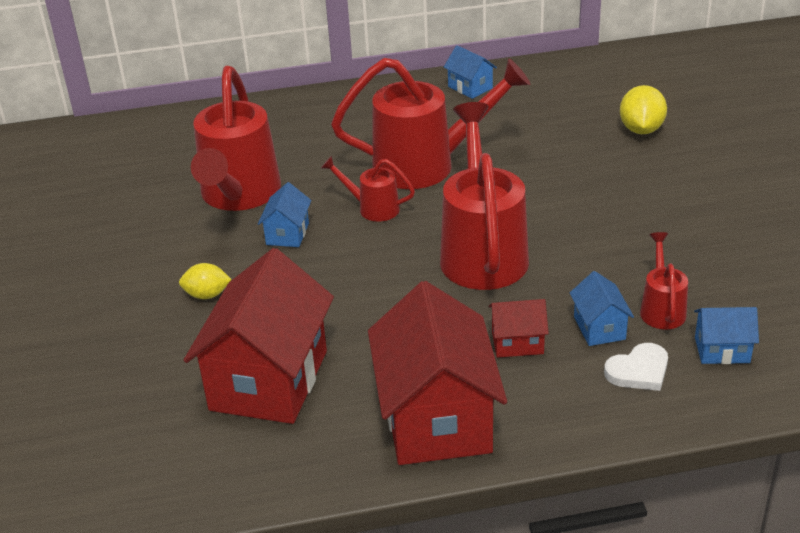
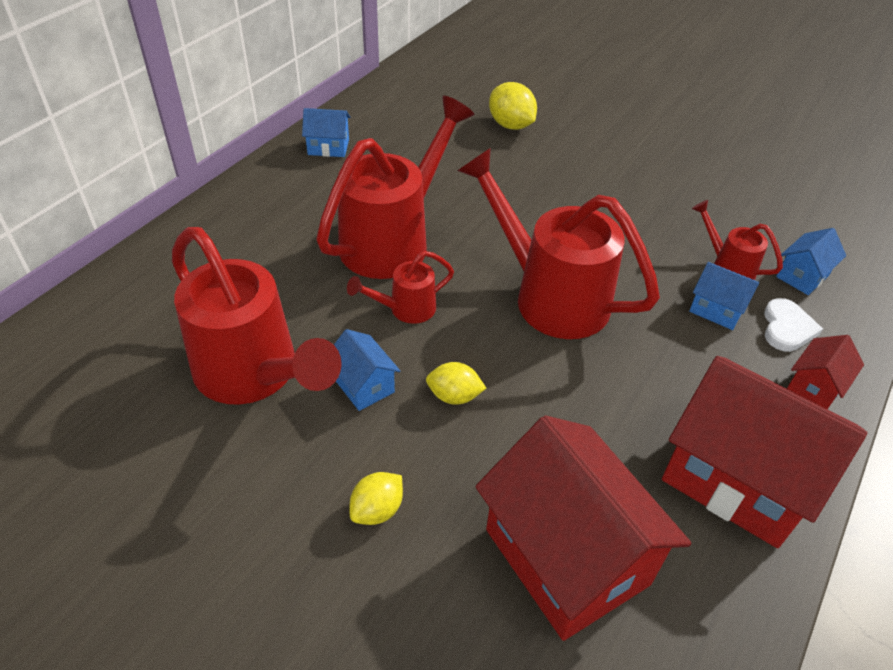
camera: 50 degrees left, 10 degrees up
(330, 269) = (454, 396): none -> yellow lemon
(517, 343) = (688, 362): red house -> red house (814, 387)

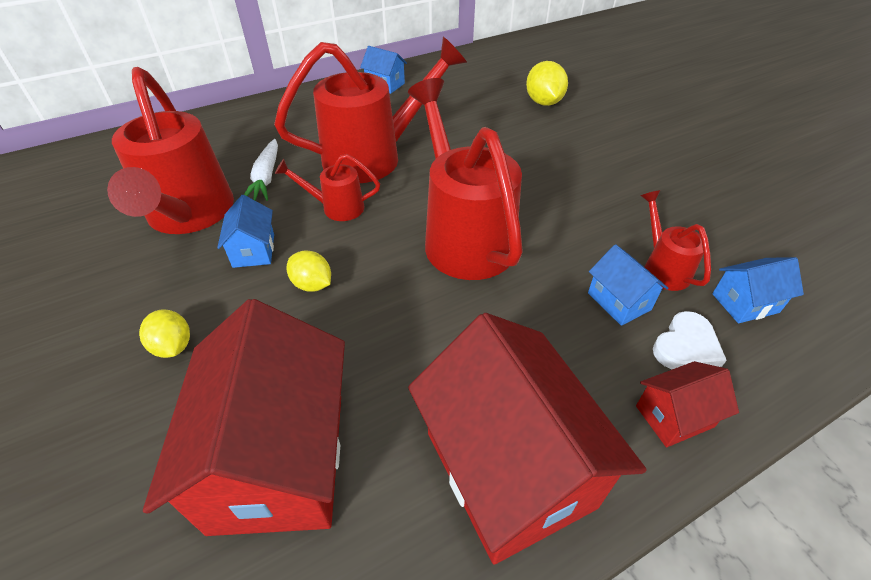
camera: 30 degrees right, 0 degrees up
(298, 301) = (266, 177): none -> white carrot
(377, 510) = (173, 346): yellow lemon -> yellow lemon turned 75 degrees clockwise

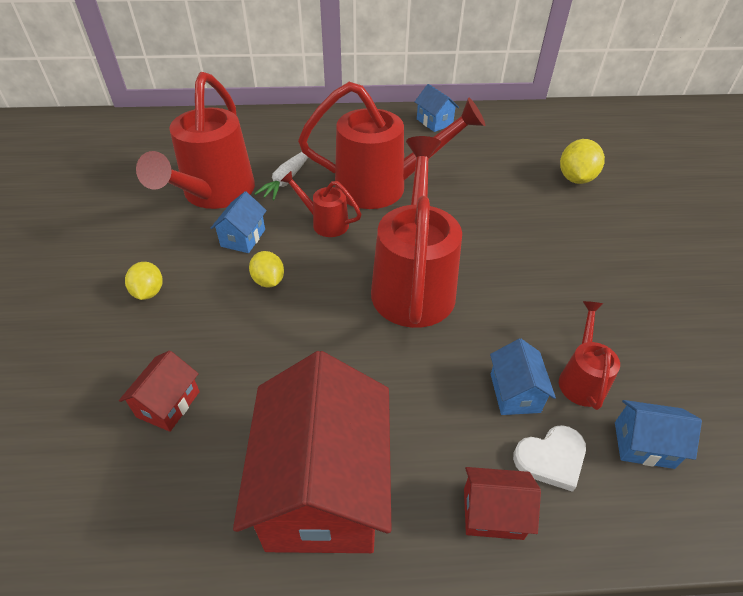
camera: 25 degrees right, 0 degrees up
(279, 460) = (168, 404): red house -> red house, size x0.45

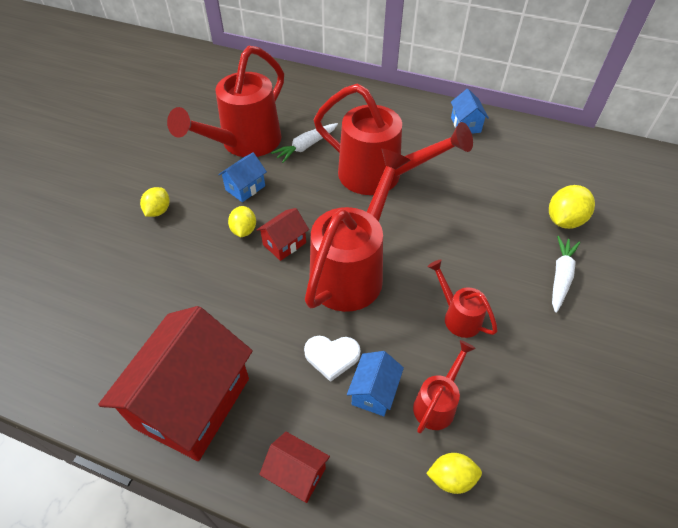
camera: 25 degrees right, 5 degrees up
(168, 404) = (128, 300): red house -> red house (284, 244)
(325, 223) = (314, 194): red watering can -> red watering can (458, 316)
(551, 458) = (367, 454): white heart -> white heart (332, 356)
(606, 226) = (560, 277): none -> white carrot
(643, 444) = (451, 478): blue house -> yellow lemon

